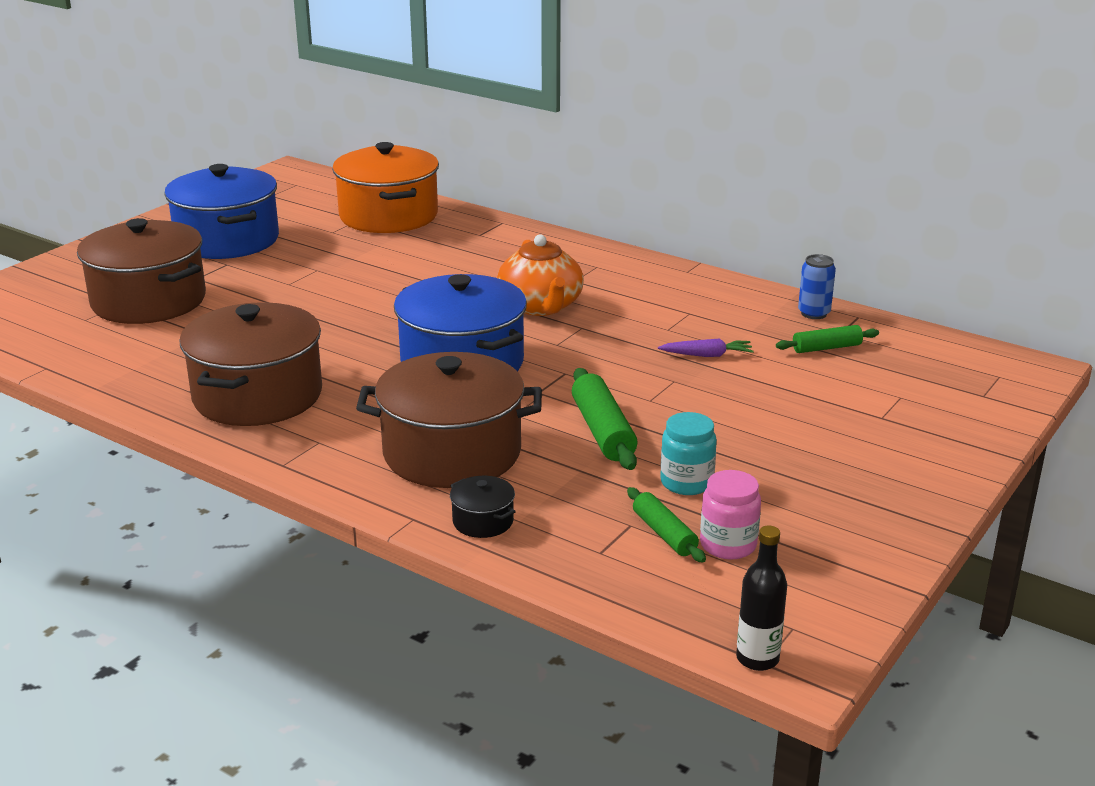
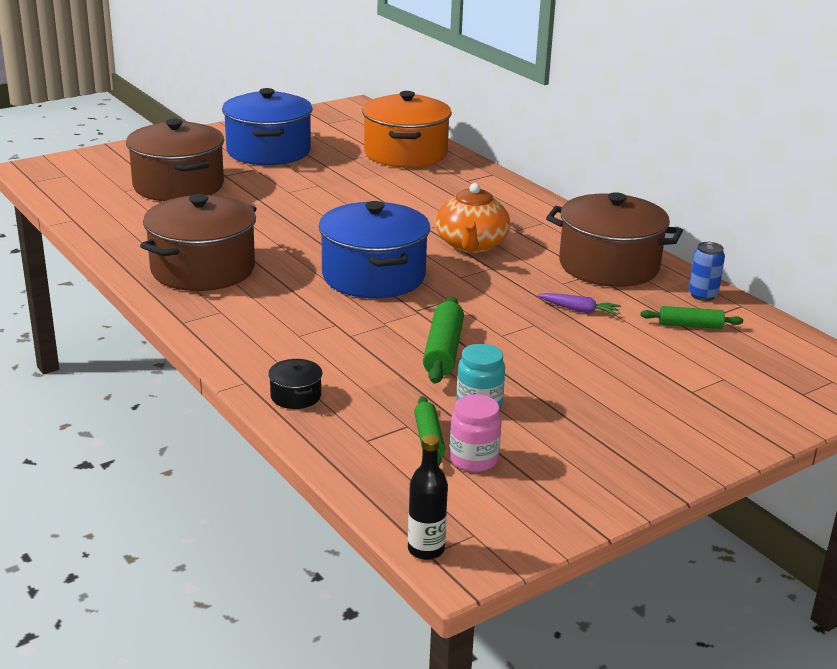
camera: 20 degrees right, 0 degrees up
(452, 453) = (312, 341): brown pot -> brown pot (609, 266)

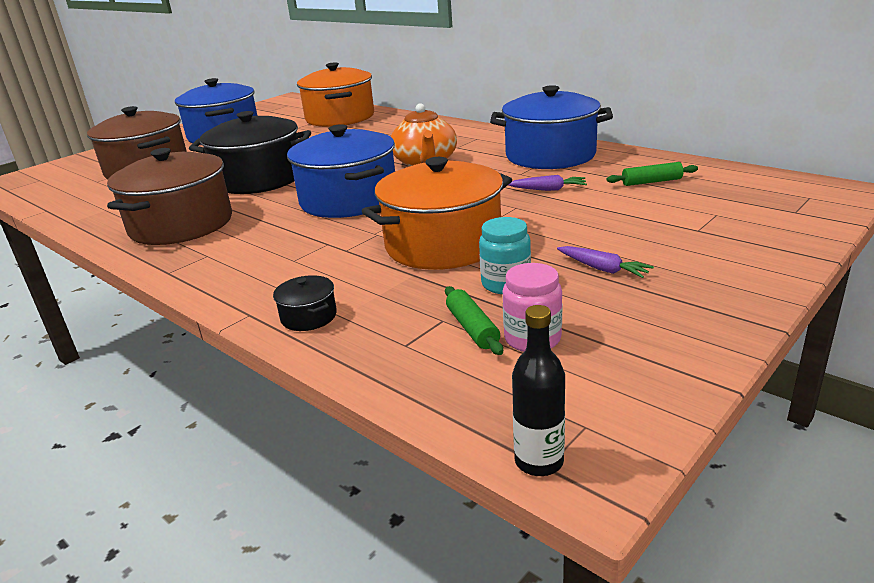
camera: 10 degrees left, 0 degrees up
(291, 227) = (259, 179): none -> black pot
(443, 351) = (443, 244): green rolling pin -> orange pot
(574, 410) = (603, 269): none -> purple carrot
(609, 266) = (550, 155): brown pot -> blue pot
(702, 295) = (643, 160): blue can -> none

